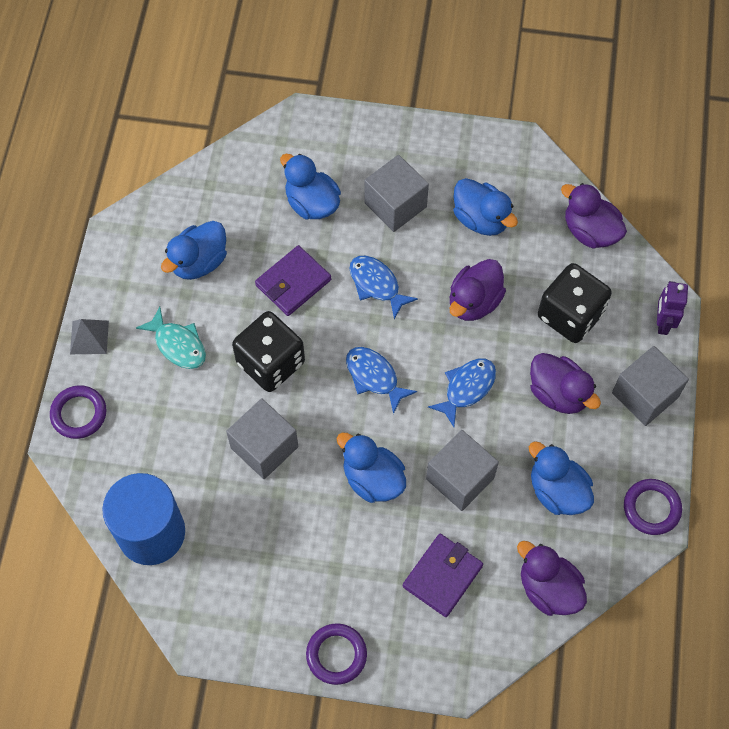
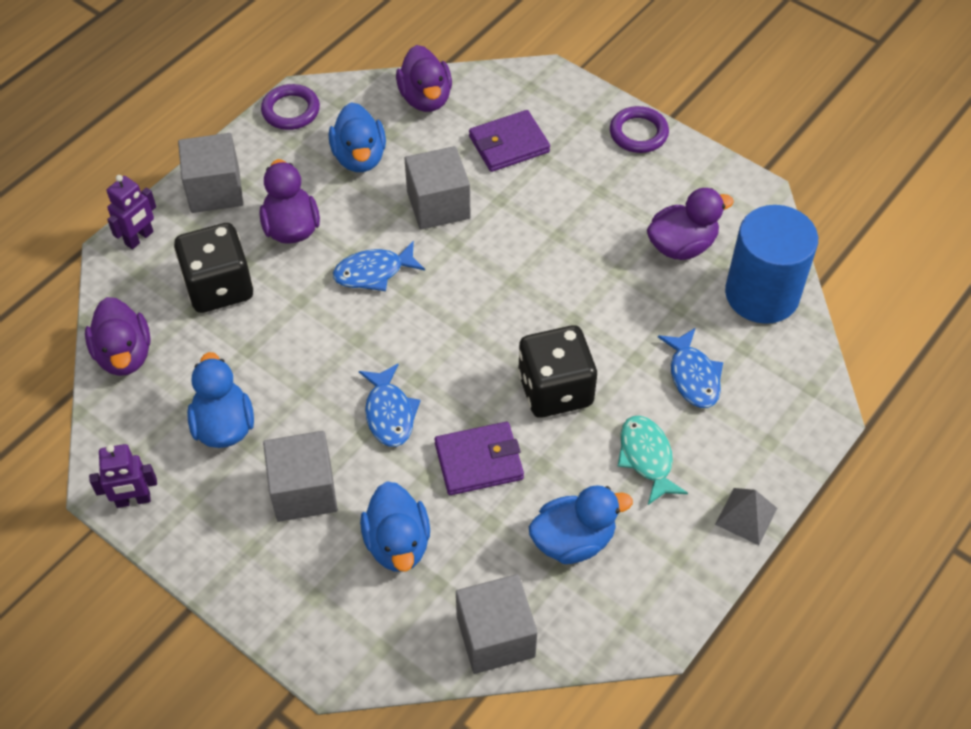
camera: 150 degrees left, 10 degrees down
(79, 414) = (792, 438): purple ring -> none
(264, 447) = (609, 315): grey cube -> grey cube (495, 636)
(372, 479) = (520, 241): blue duck -> none
(374, 377) = (456, 325): blue fish -> blue fish (693, 376)
(474, 302) = (302, 346): purple duck -> purple duck (682, 245)
(498, 145) = (133, 500): none -> purple robot

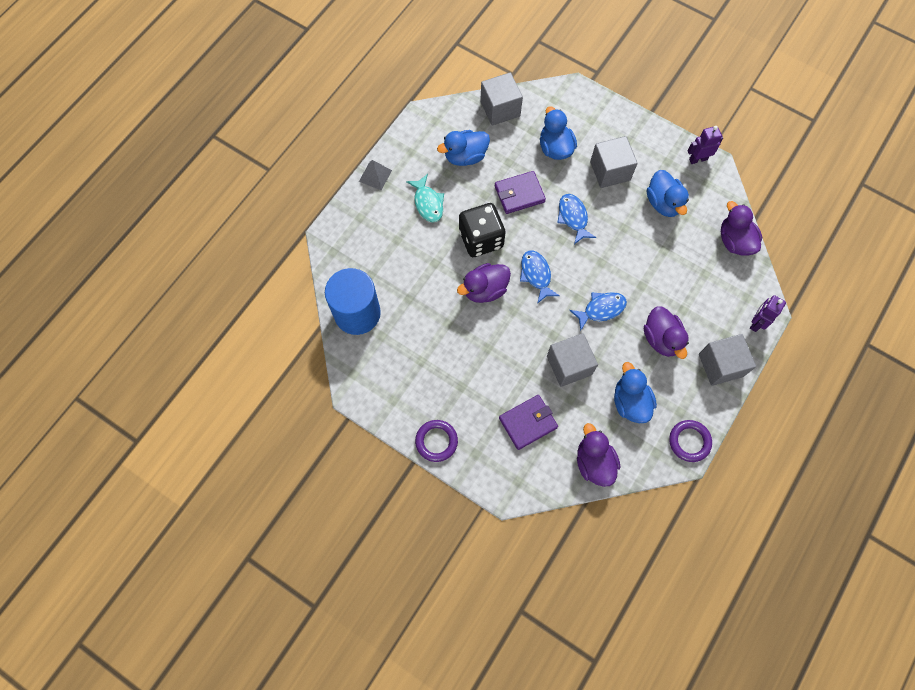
camera: 175 degrees right, 15 degrees up
(219, 287) = (694, 291): black dice -> none
(682, 245) = (406, 346): purple duck -> purple duck (485, 290)
(693, 376) = (401, 254): blue fish -> blue fish (536, 275)

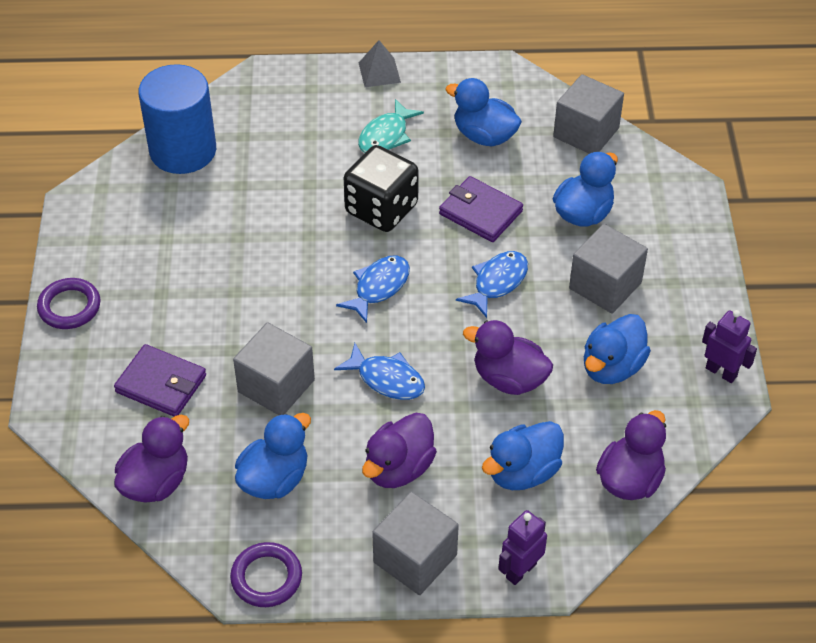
camera: 55 degrees right, 20 degrees down
(485, 290) = (313, 248): purple duck -> purple duck (509, 379)
(700, 284) = (523, 472): none -> blue duck
(756, 322) = (520, 570): purple robot -> purple robot turned 45 degrees counterclockwise

